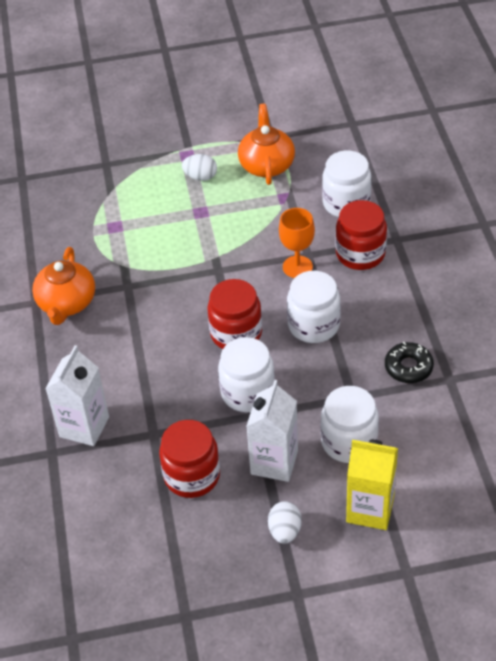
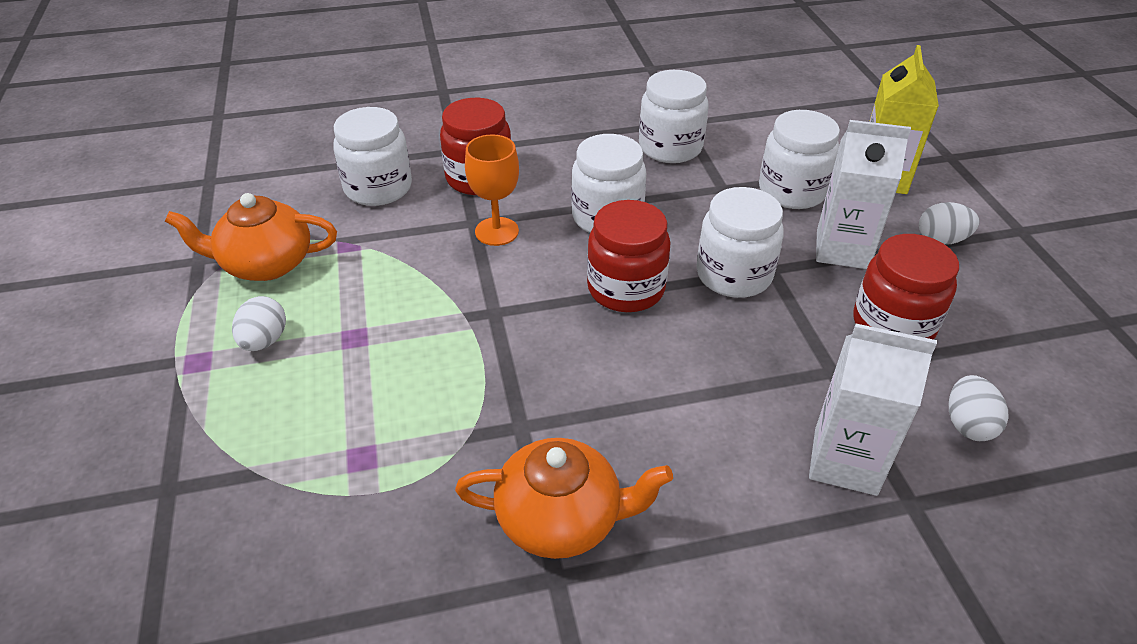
camera: 95 degrees left, 5 degrees down
(102, 495) = (968, 424): none -> white egg
(408, 367) = (670, 147): black donut -> white jar

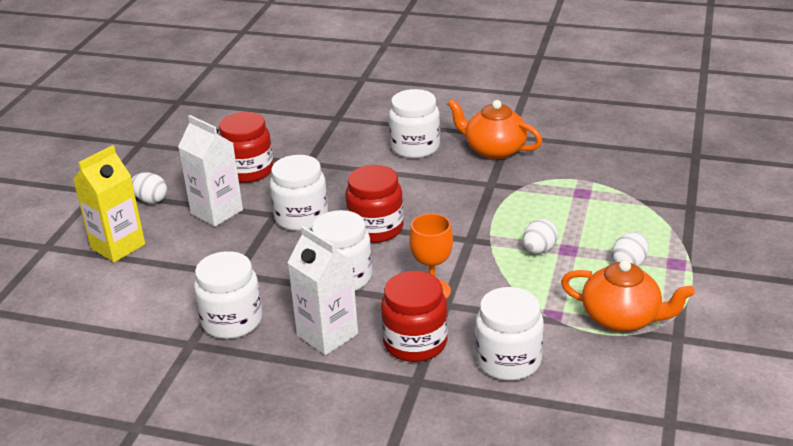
camera: 150 degrees left, 10 degrees down
(792, 191) = (192, 256): white jar -> white jar (415, 147)
(845, 461) = (347, 134): white carton -> white carton (327, 335)
(968, 424) = (275, 131): white egg -> white egg (539, 250)

